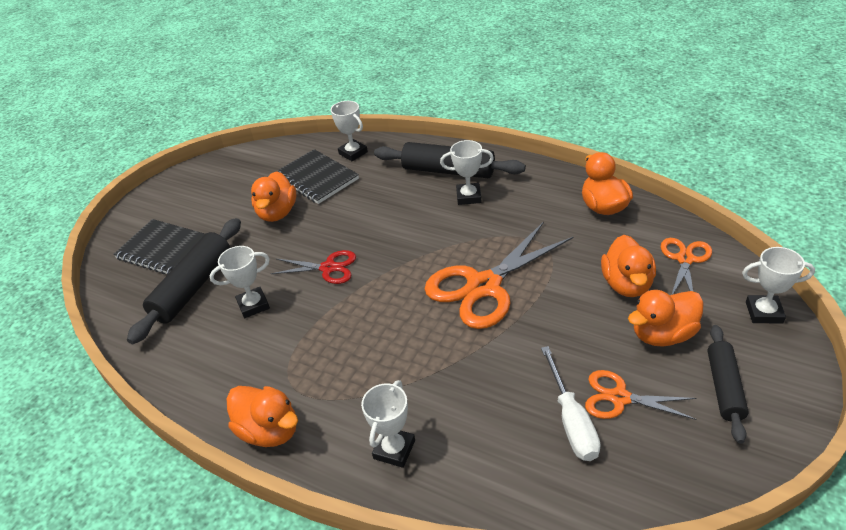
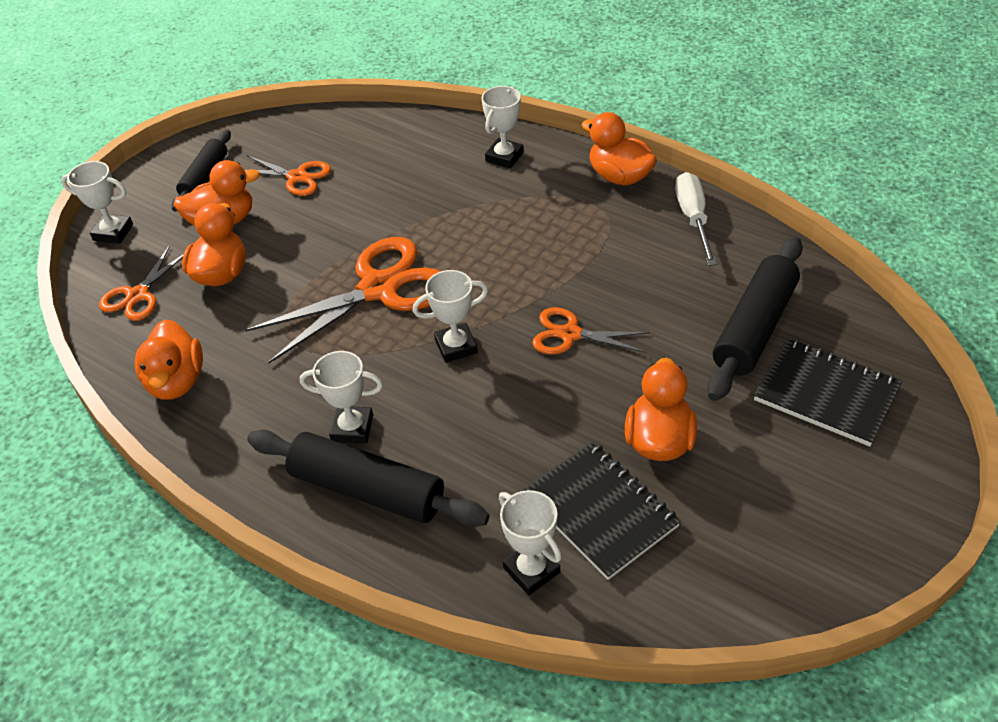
camera: 175 degrees left, 5 degrees up
(253, 305) = (664, 295): white trophy -> white trophy (456, 346)
(328, 268) = (570, 334): red scissors -> orange scissors
(571, 421) = (347, 165): white screwdriver -> white screwdriver (693, 219)

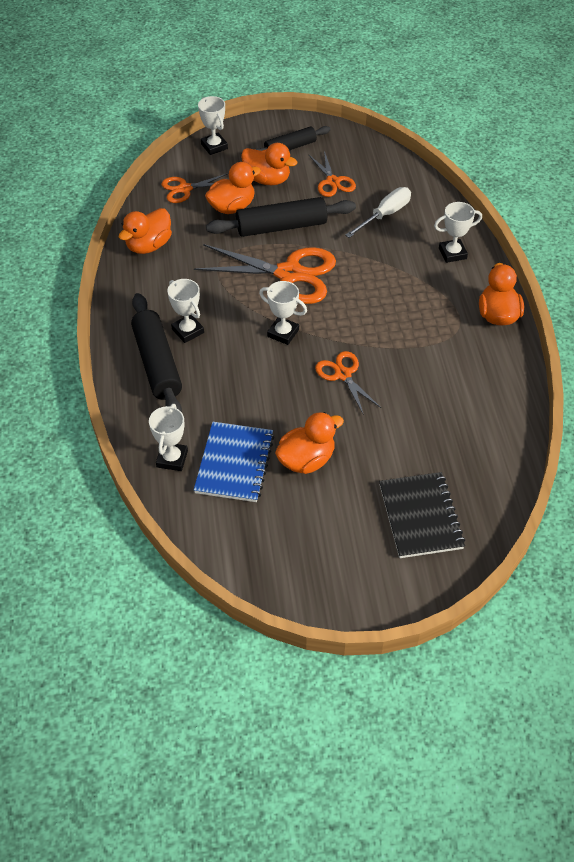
camera: 45 degrees right, 5 degrees up
(600, 511) = (234, 463): black notebook -> blue notebook
(693, 219) = (500, 372): white screwdriver -> white screwdriver (385, 215)
(754, 328) = (438, 454): black rolling pin -> black rolling pin (281, 227)

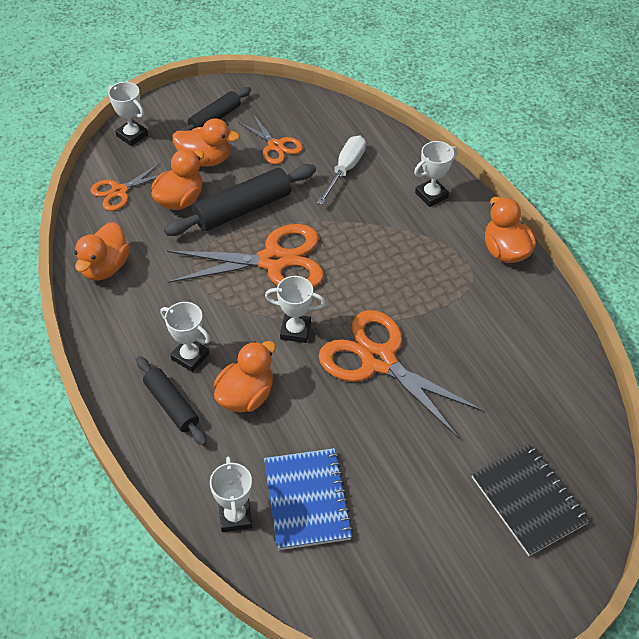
camera: 20 degrees left, 0 degrees up
(157, 363) = (171, 405): black rolling pin -> black rolling pin, size x0.63
(306, 460) = (382, 471): orange duck -> orange duck (246, 395)
(343, 374) = (379, 360): orange scissors -> orange scissors, size x1.85

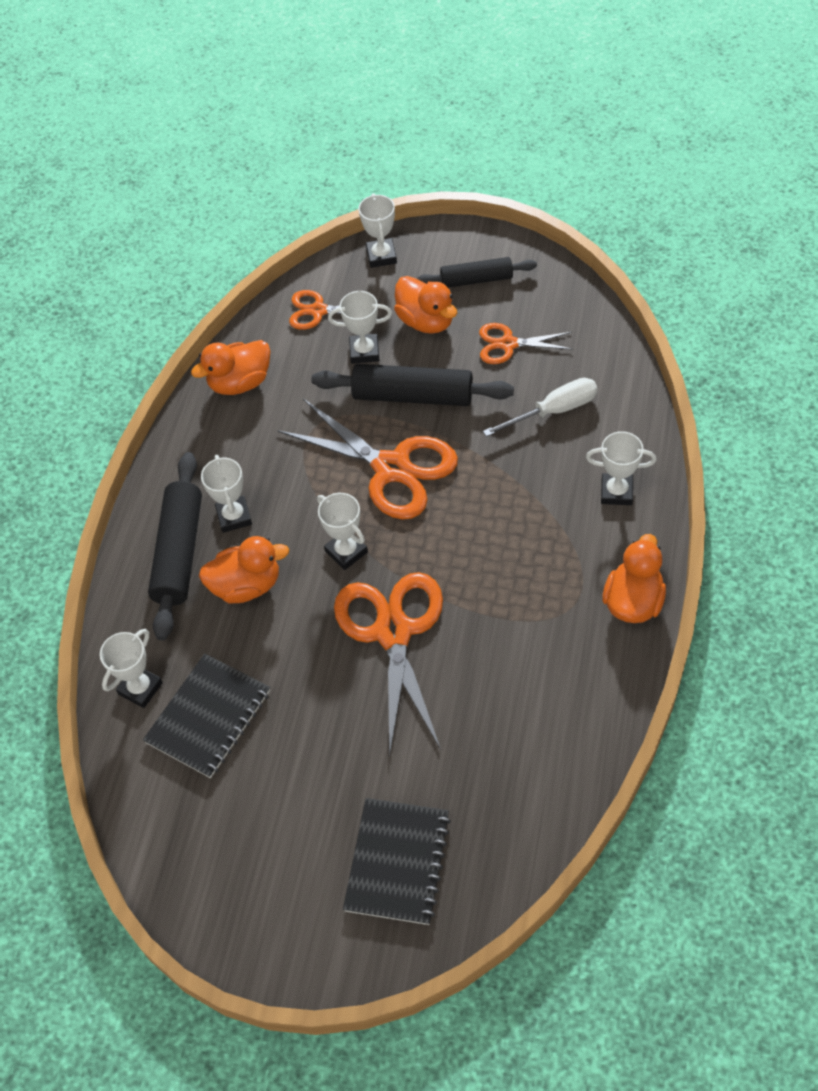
camera: 45 degrees right, 5 degrees up
(171, 405) = (179, 552): black rolling pin -> black rolling pin, size x1.57
(180, 200) = (364, 351): orange duck -> white trophy
(275, 146) = (508, 344): orange scissors -> orange scissors turned 90 degrees clockwise
(307, 500) = (209, 717): blue notebook -> black notebook

